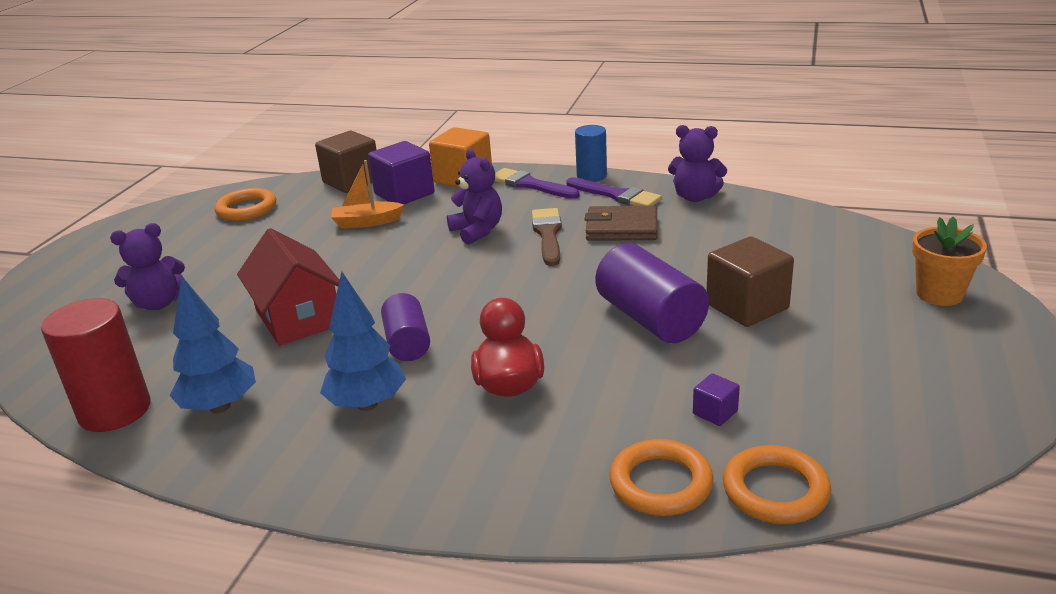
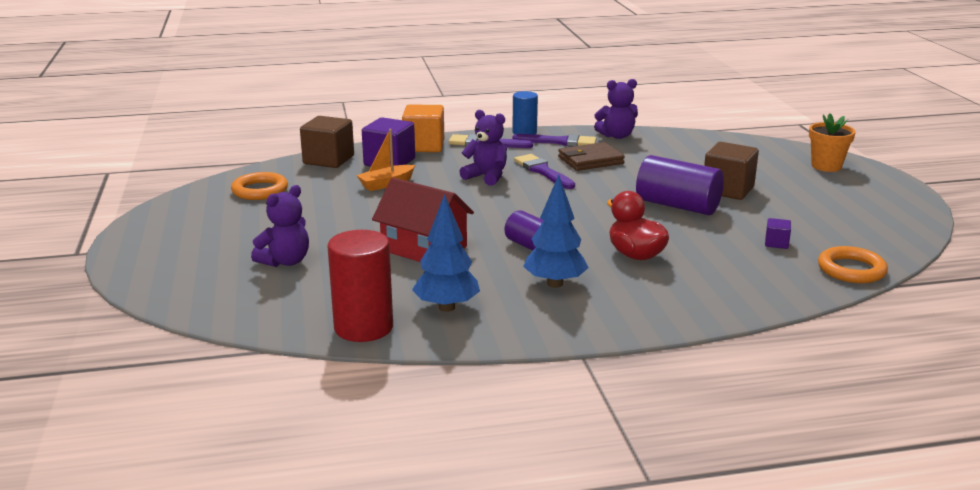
camera: 30 degrees left, 5 degrees down
(548, 234) = (542, 171): brown brush -> purple brush
(660, 483) = (789, 280): orange ring -> none

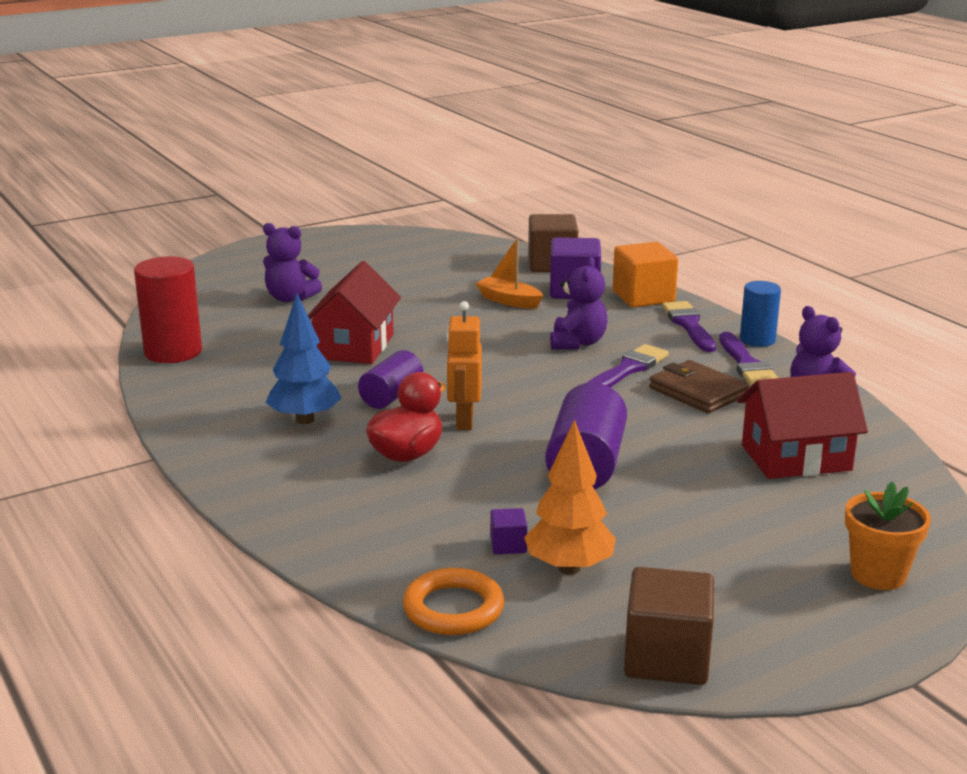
camera: 70 degrees right, 0 degrees up
(260, 190) = (444, 256): orange ring -> none
(446, 307) = (227, 378): blue tree -> none
(591, 230) = (464, 421): none -> orange robot
(692, 156) = (796, 458): none -> red house
(728, 190) = (680, 496): brown cube -> brown cube (667, 658)
(807, 232) = (569, 568): none -> orange tree

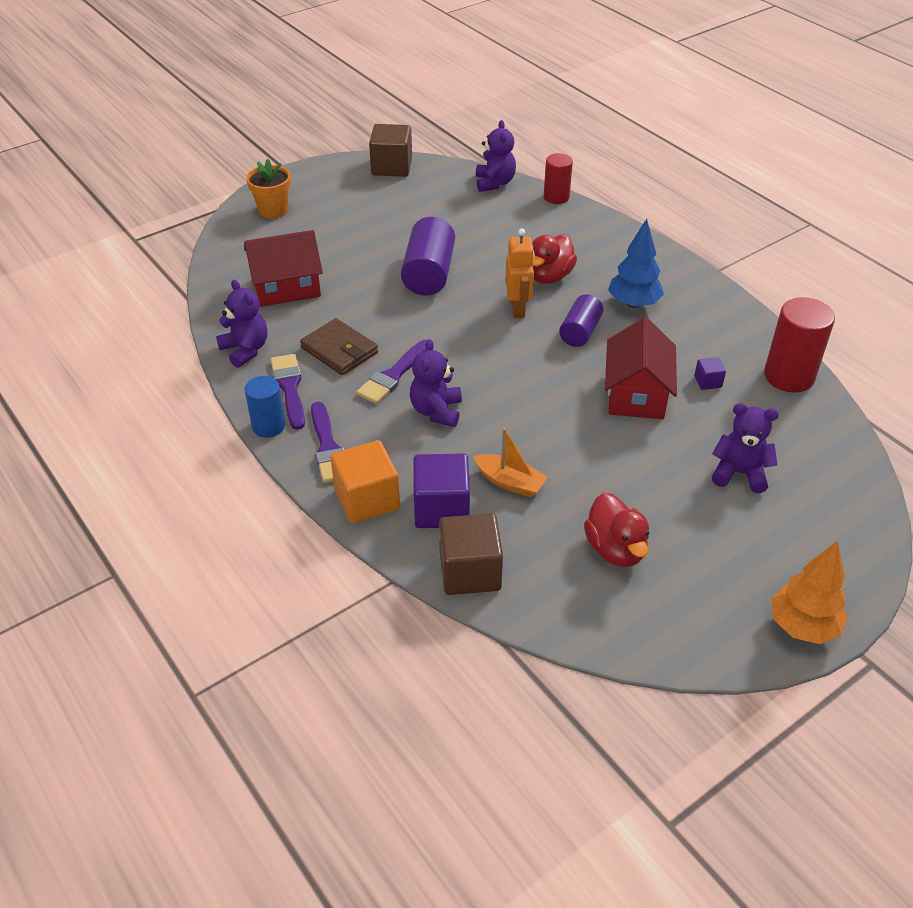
camera: 175 degrees right, 20 degrees up
(343, 574) = (556, 197): none -> red cylinder
(428, 269) = (615, 549): none -> red duck
(453, 608) = (494, 183): orange ring -> purple teddy bear
(508, 545) = (472, 217): purple cube -> purple cube (708, 382)
(569, 568) = (438, 206): orange tree -> orange tree (802, 626)

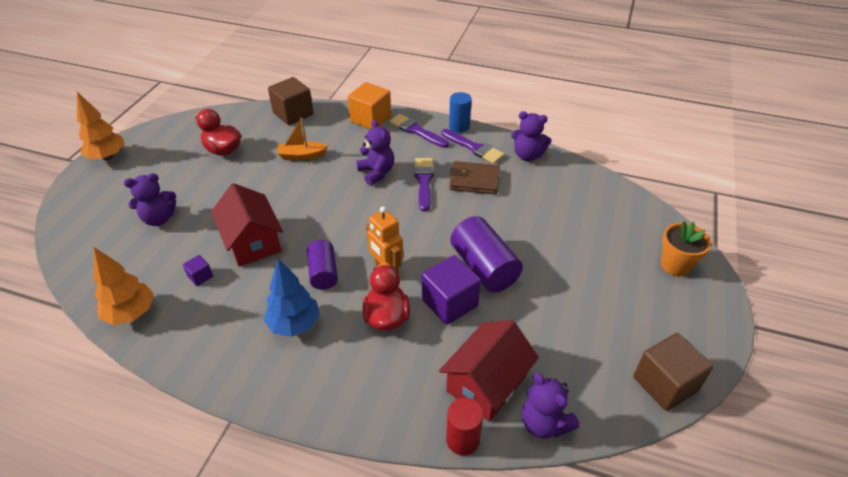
camera: 145 degrees right, 0 degrees up
(286, 287) = (564, 205): red house -> red house (486, 383)
(441, 508) = (329, 130): purple cube -> purple cube (450, 303)
(789, 376) = (131, 313): red cylinder -> orange tree

